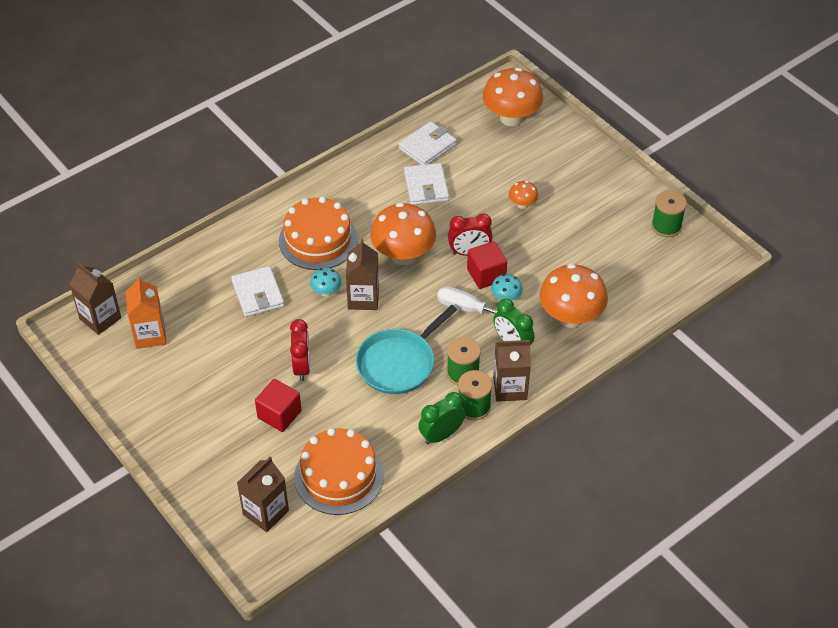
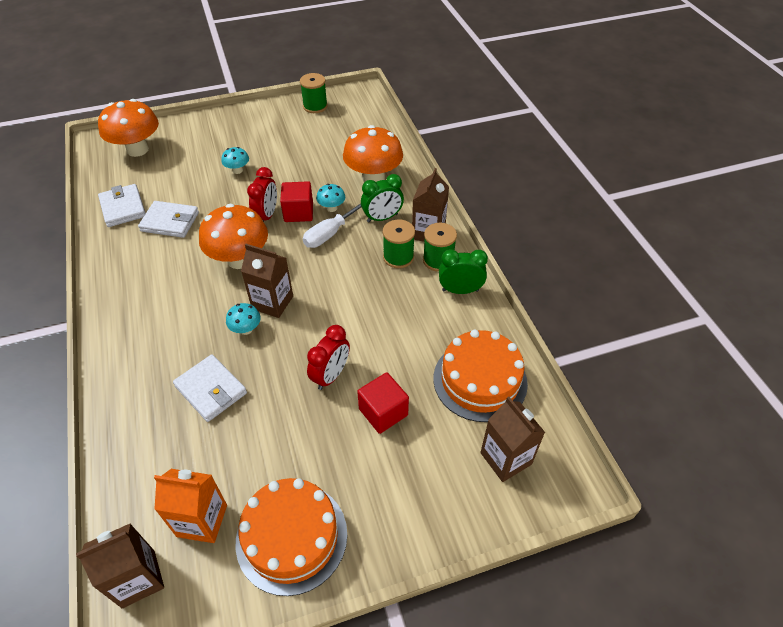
camera: 70 degrees left, 0 degrees up
(258, 294) = (211, 390): white wallet -> white wallet turned 45 degrees clockwise
(302, 367) = (331, 375): red clock -> red clock turned 105 degrees clockwise
(318, 240) = (174, 318): orange cake -> orange cake (291, 537)
(398, 363) = (365, 297): turquoise pan -> none
(441, 435) = (460, 290): green clock -> green clock turned 105 degrees clockwise
(522, 204) = (237, 170): orange mushroom -> turquoise mushroom

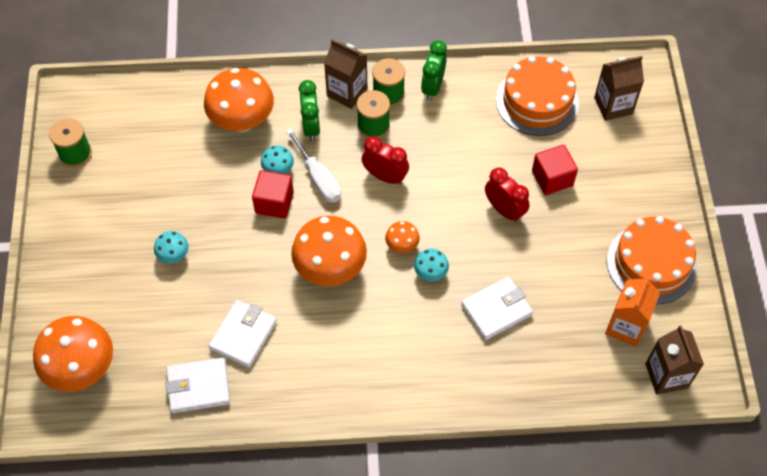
camera: 75 degrees left, 10 degrees up
(267, 216) = (268, 234): red clock -> red clock (385, 176)
(272, 302) = (402, 245): brown carton -> orange mushroom

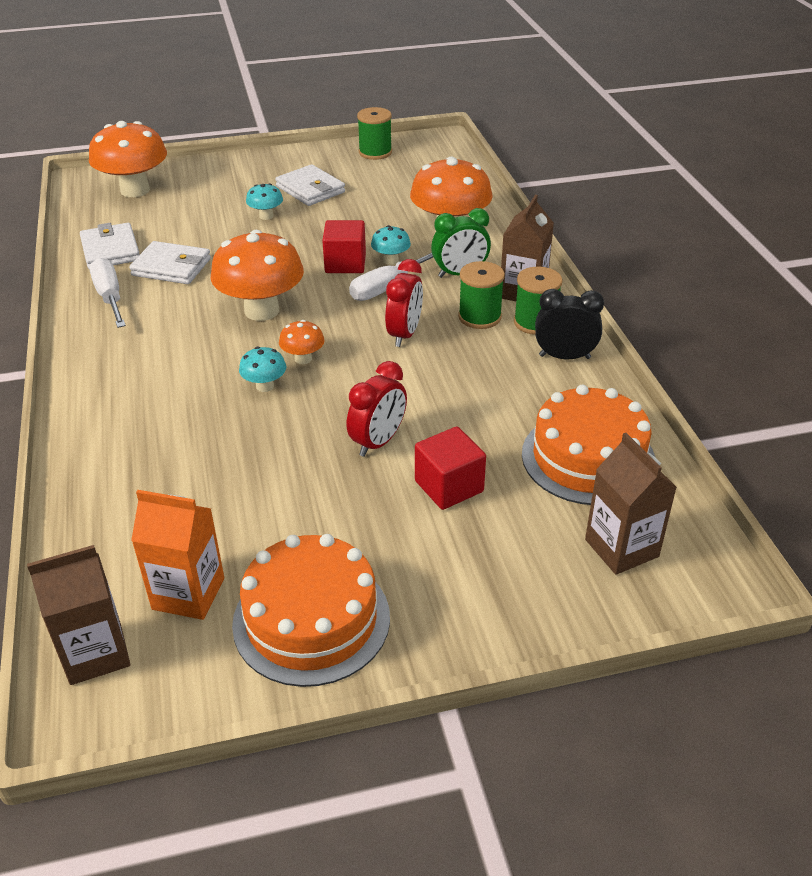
camera: 80 degrees right, 20 degrees down
(281, 384) = (110, 297): none -> white screwdriver
(432, 87) = (564, 357): green clock -> black clock
(496, 310) = (212, 450): white wallet -> white wallet (310, 189)

